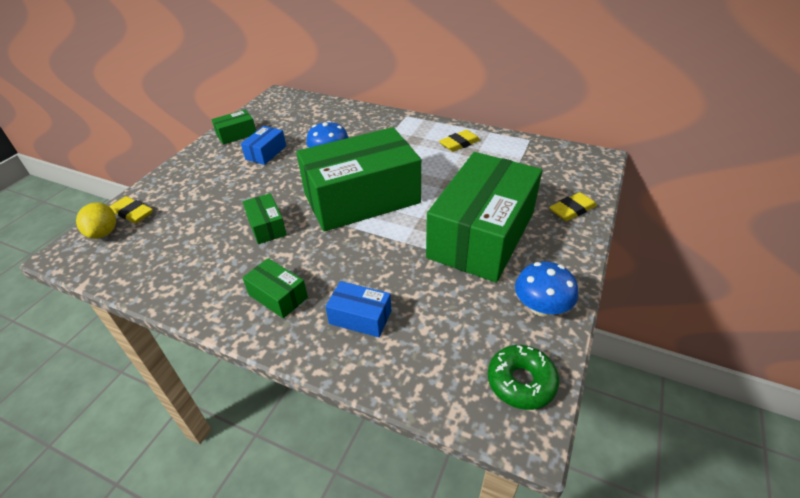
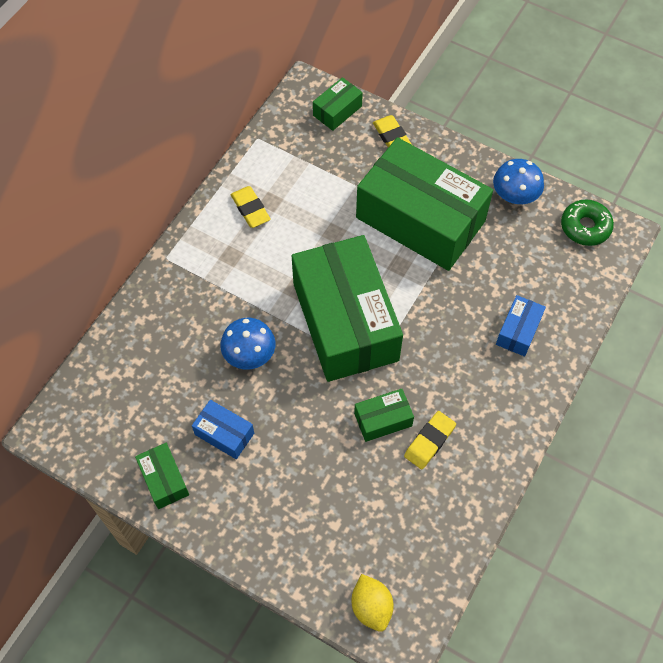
camera: 85 degrees left, 20 degrees up
(104, 233) = (371, 607): yellow lemon -> yellow lemon turned 75 degrees clockwise
(132, 213) = (335, 582): yellow eraser -> yellow eraser (429, 441)
(278, 296) = (489, 401): green box -> green box (337, 111)

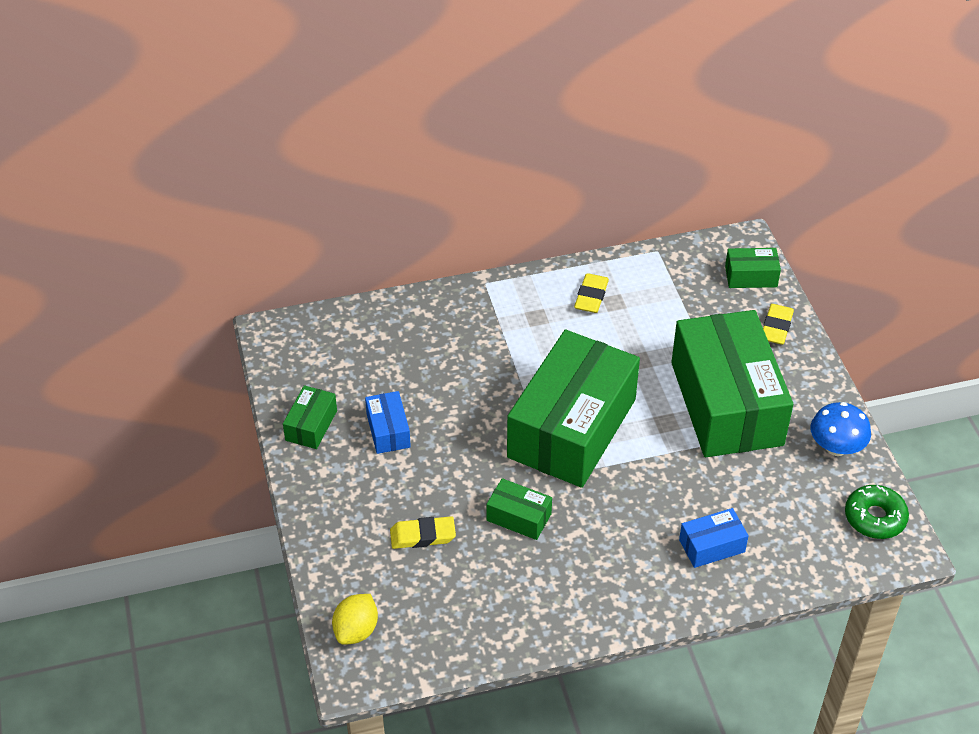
camera: 45 degrees right, 15 degrees down
(249, 354) = (470, 393): blue mushroom -> none
(429, 441) = (537, 562): yellow eraser -> yellow eraser (423, 536)

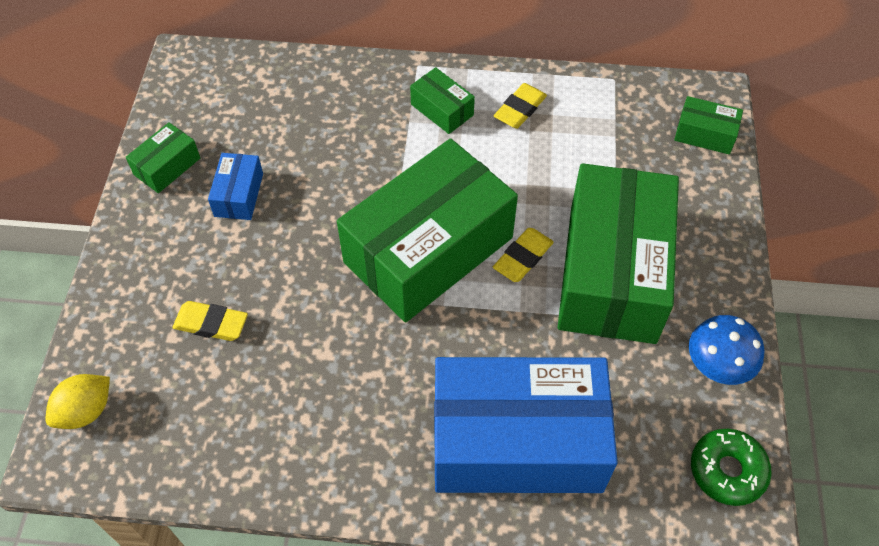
camera: 20 degrees right, 10 degrees up
(519, 517) = (321, 335): green box -> green box (442, 110)
(712, 546) = (517, 441): blue box -> blue box, size x2.42
(776, 327) = (708, 200): yellow eraser -> yellow eraser (523, 257)

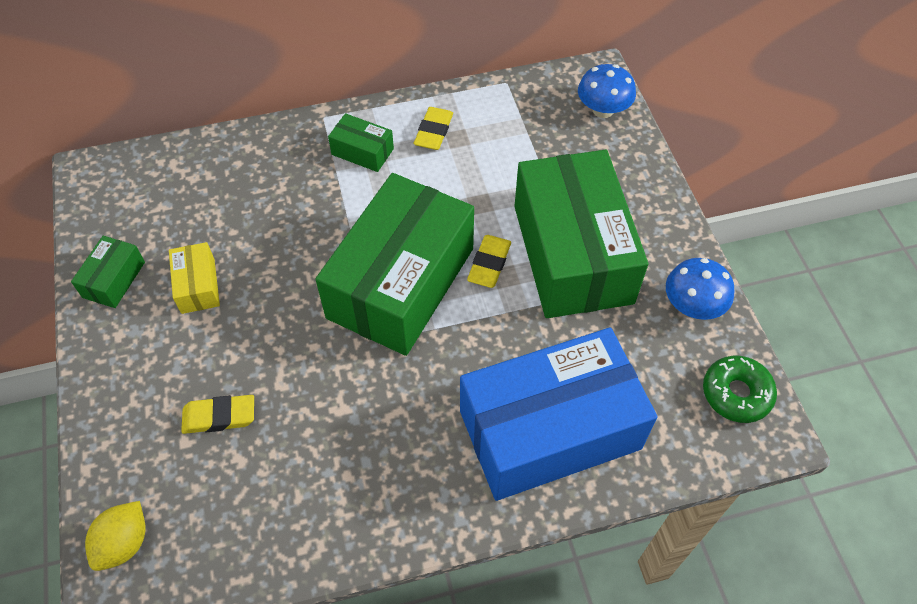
camera: 20 degrees left, 0 degrees up
(239, 195) = (198, 286): blue box -> yellow box
(705, 134) = (603, 110): green box -> blue mushroom

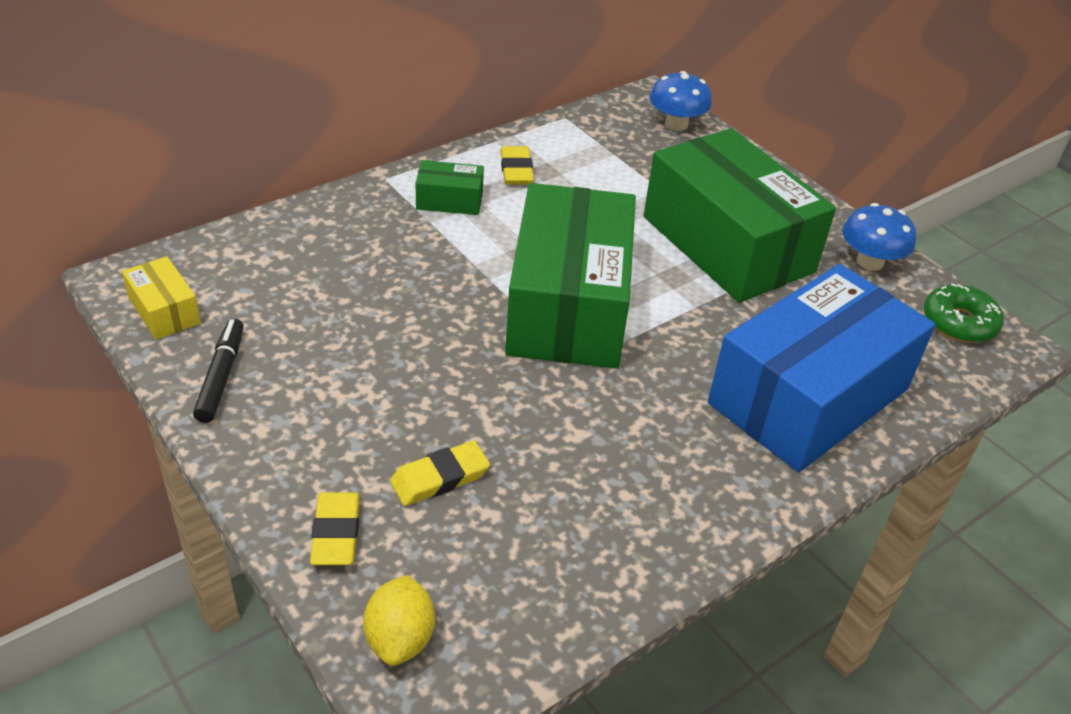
camera: 25 degrees left, 15 degrees down
(114, 279) = (221, 376): green box -> black marker
(198, 286) = (333, 359): yellow box -> yellow box (164, 311)
(489, 264) = (650, 270): yellow eraser -> yellow eraser (336, 533)

